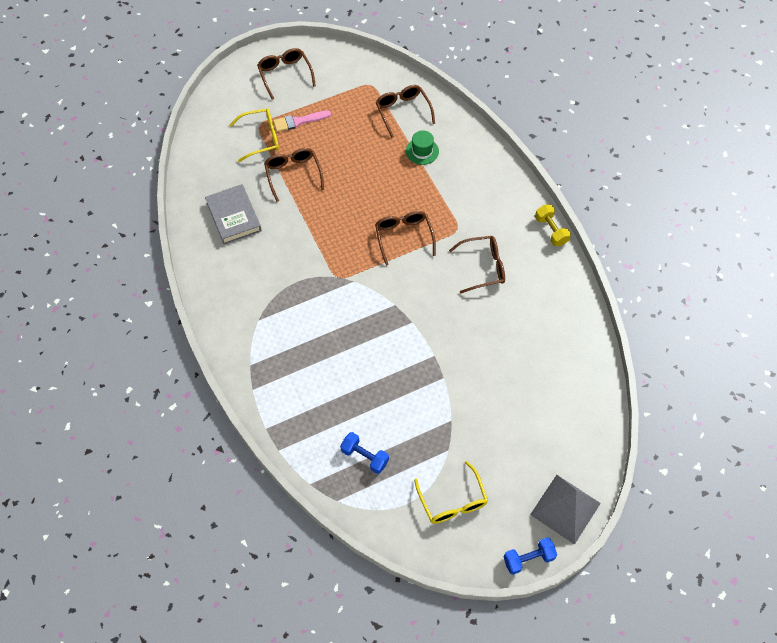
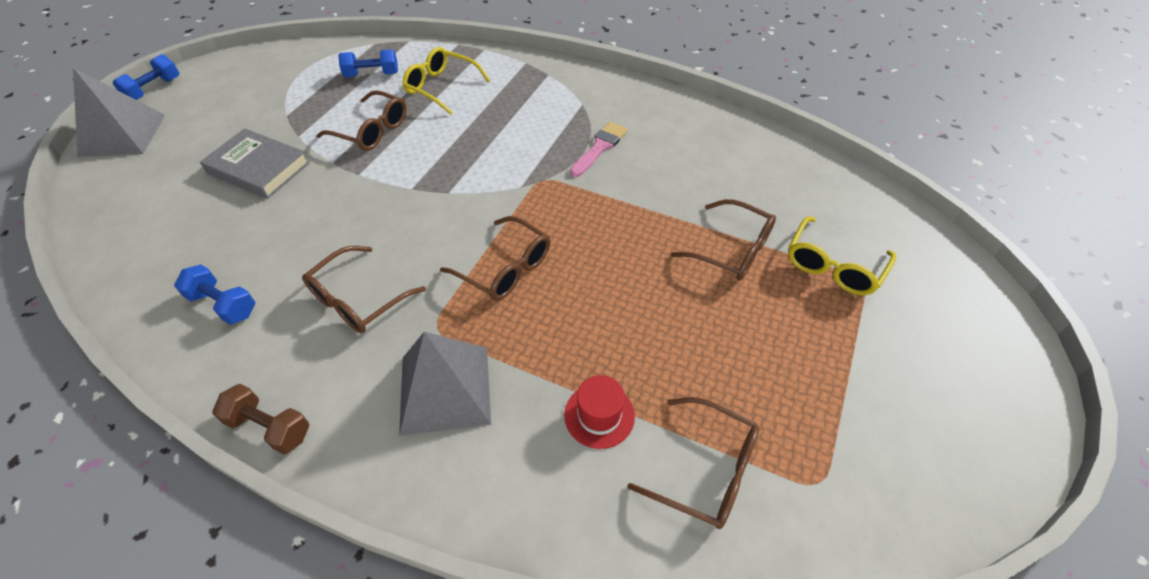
camera: 140 degrees right, 10 degrees down
(233, 216) = (729, 165): grey book -> grey book (258, 168)
(285, 75) = (952, 387): brown glasses -> brown glasses (371, 130)
(298, 121) = (825, 325): pink brush -> pink brush (599, 148)
(422, 151) = (599, 415): green hat -> red hat
(452, 500) = (258, 88): yellow glasses -> yellow glasses (442, 87)
(473, 199) = (445, 389): none -> grey pyramid
(548, 308) = (223, 304): none -> blue dumbbell
(551, 230) = (270, 427): yellow dumbbell -> brown dumbbell

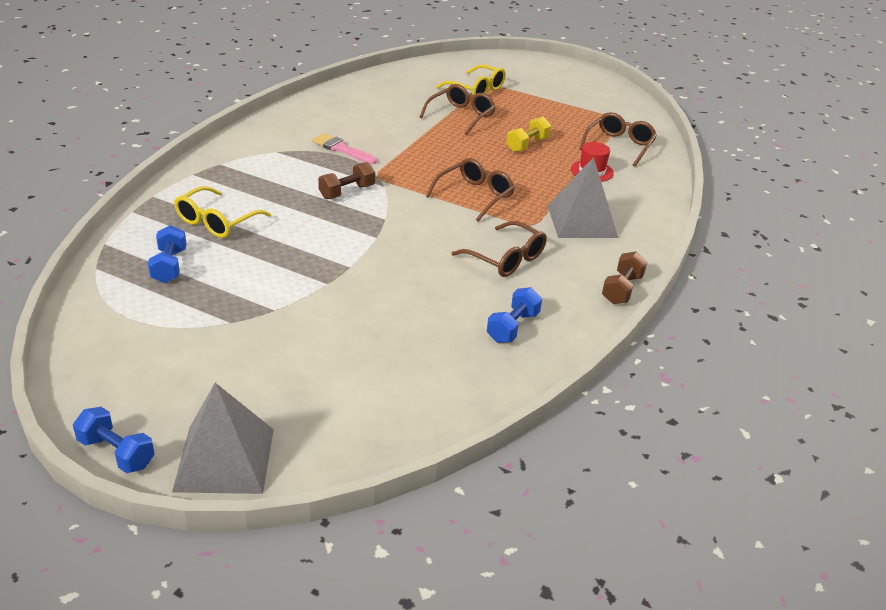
camera: 90 degrees left, 15 degrees down
(258, 168) = (325, 331): grey book -> none
(371, 130) = (280, 262): brown glasses -> none
(503, 160) = (347, 192): none -> brown dumbbell
(665, 329) = (527, 145): none -> yellow dumbbell

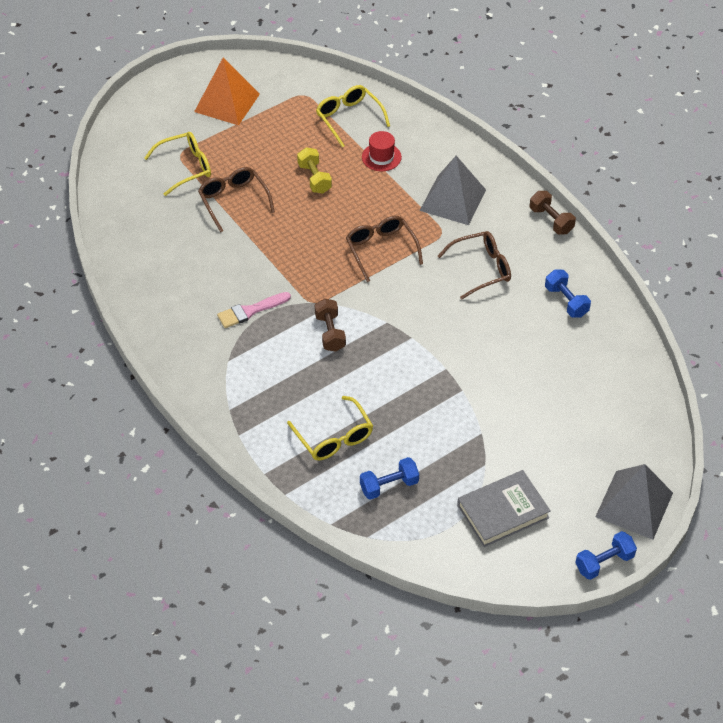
camera: 60 degrees left, 15 degrees up
(166, 350) = (503, 511): none -> grey book
(169, 266) = (389, 485): blue dumbbell -> blue dumbbell turned 45 degrees counterclockwise
(568, 91) = (227, 102): none -> orange pyramid
(619, 146) = (349, 119): brown glasses -> yellow glasses

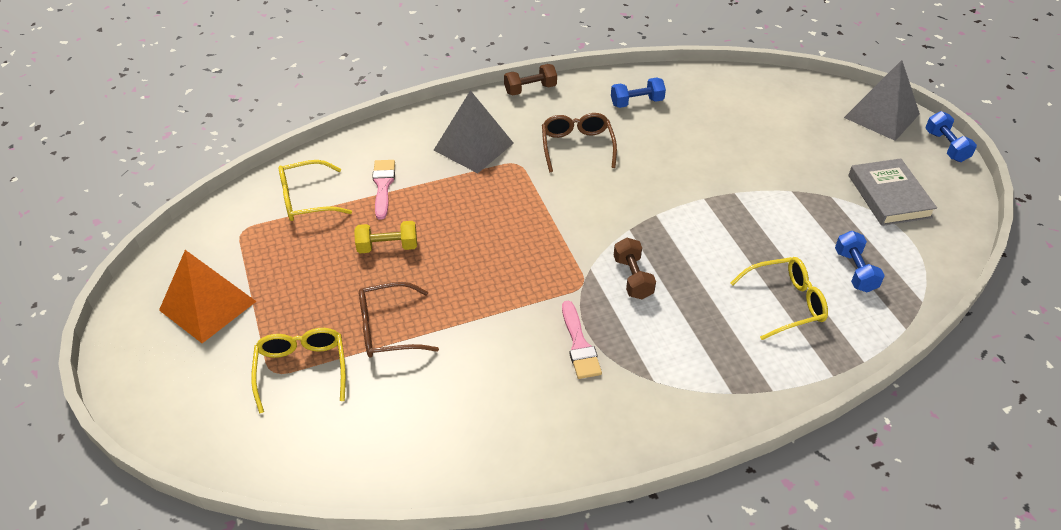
camera: 75 degrees left, 5 degrees down
(330, 332) = (633, 278): brown dumbbell -> brown dumbbell turned 75 degrees clockwise
(381, 157) = (383, 186): red hat -> pink brush
(381, 250) = (523, 213): brown glasses -> none

